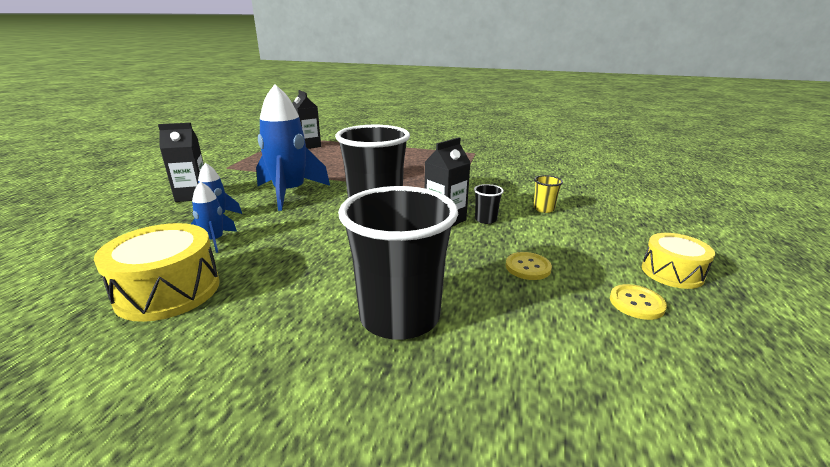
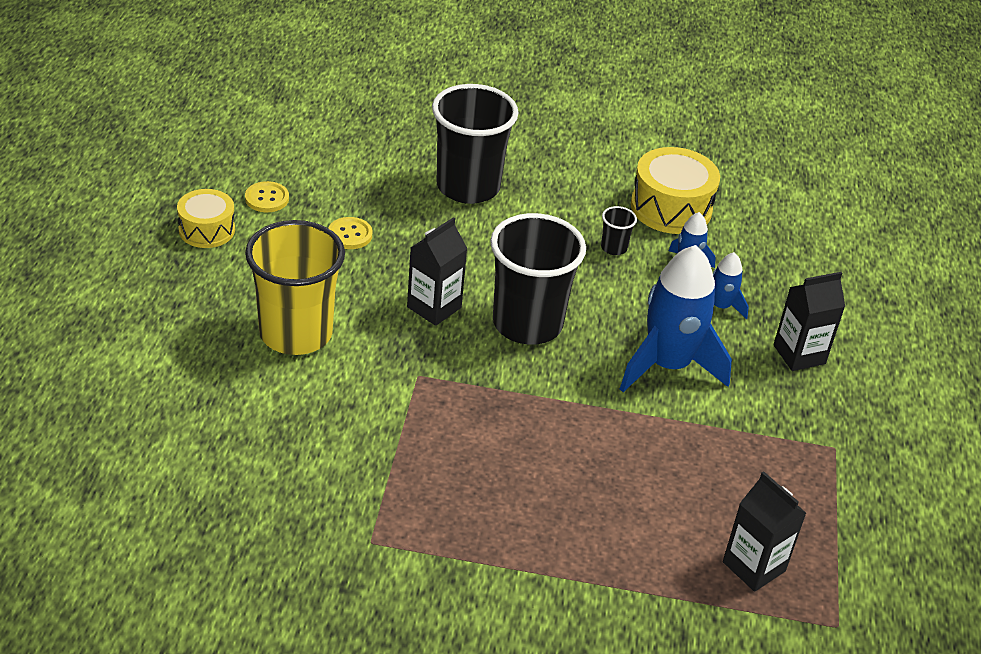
camera: 170 degrees right, 15 degrees up
(485, 220) = (381, 308): black cup -> black cup (614, 248)
(543, 209) = (296, 333): yellow cup -> yellow cup, size x2.48

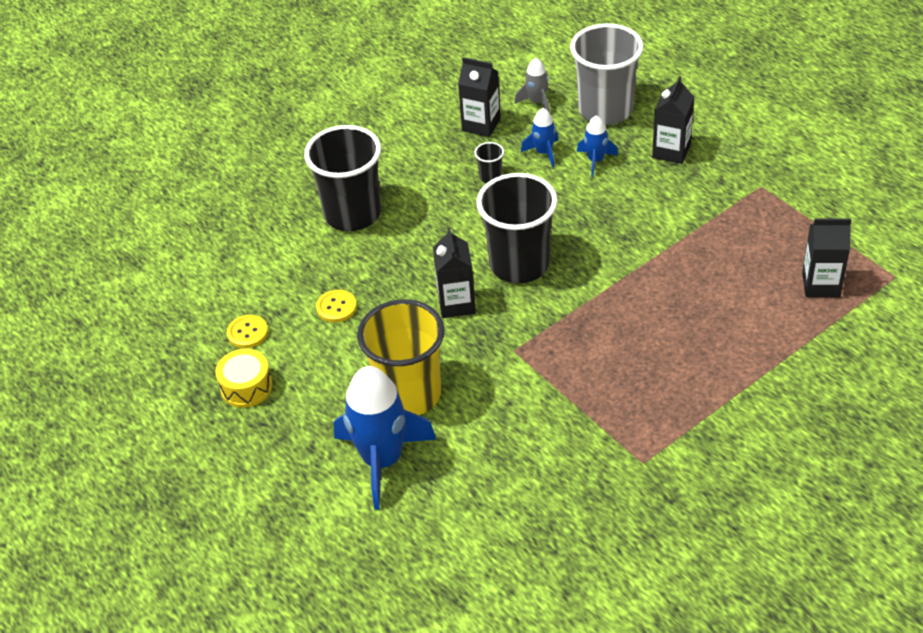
camera: 40 degrees left, 5 degrees up
(668, 365) = (623, 218): blue rocket -> blue rocket (382, 460)
(671, 208) = (481, 125): yellow drum -> black carton
(745, 228) = (537, 102): none -> grey rocket
(794, 279) = (605, 110): none -> grey cup

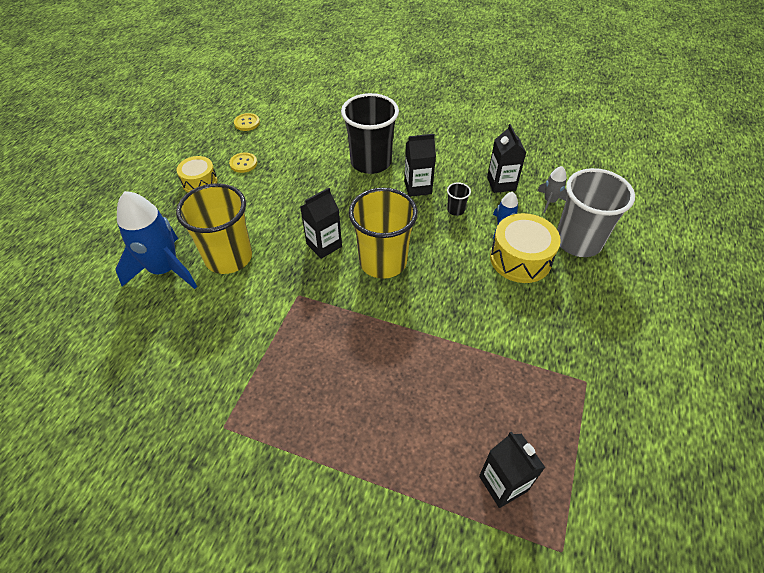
camera: 55 degrees right, 5 degrees up
(336, 307) = (286, 190): yellow button -> yellow button (247, 123)
(519, 264) = (383, 262): black cup -> yellow cup
(595, 160) = (520, 259): blue rocket -> yellow drum
(671, 151) = (571, 300): black carton -> black carton (418, 187)

